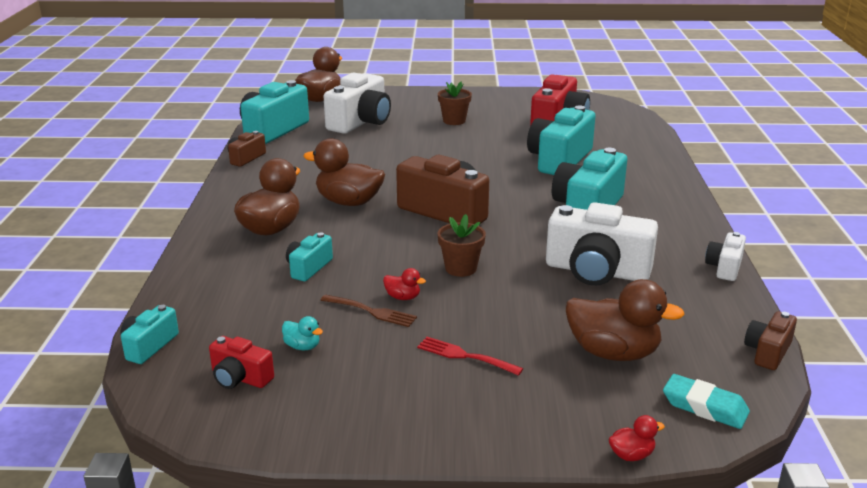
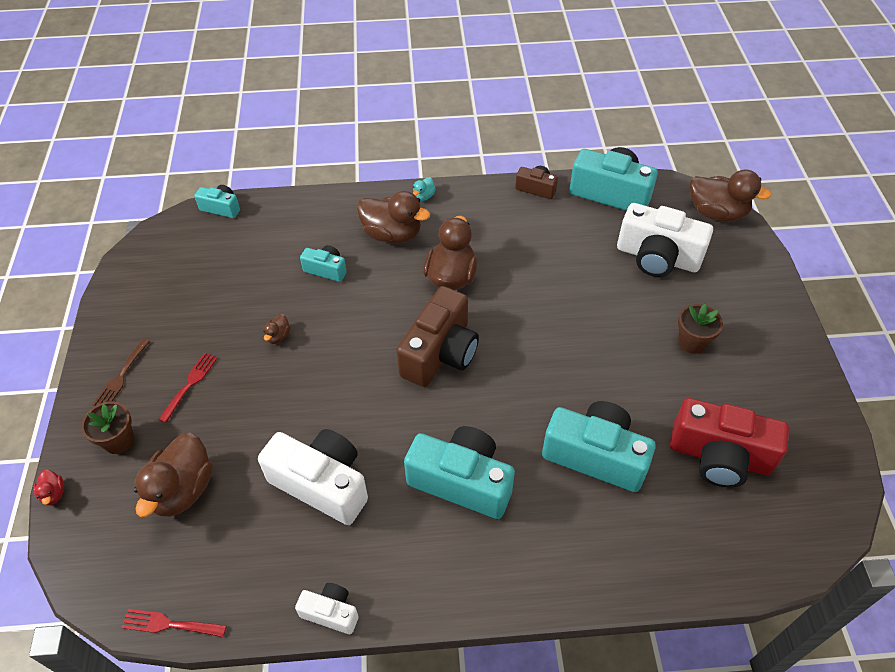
camera: 85 degrees right, 25 degrees up
(240, 378) = (179, 261): red camera -> none
(302, 346) = (213, 286): turquoise duck -> turquoise duck (423, 196)
(372, 311) = (257, 319): brown fork -> brown fork (121, 376)
(403, 297) = (278, 336): red duck -> brown duck
(461, 268) = (326, 373): brown flower pot -> brown flower pot (119, 440)
(597, 271) = (322, 484): white camera -> white camera turned 105 degrees clockwise
(704, 407) = (99, 554): turquoise eraser -> none
(768, 352) = (169, 624): brown camera -> red fork

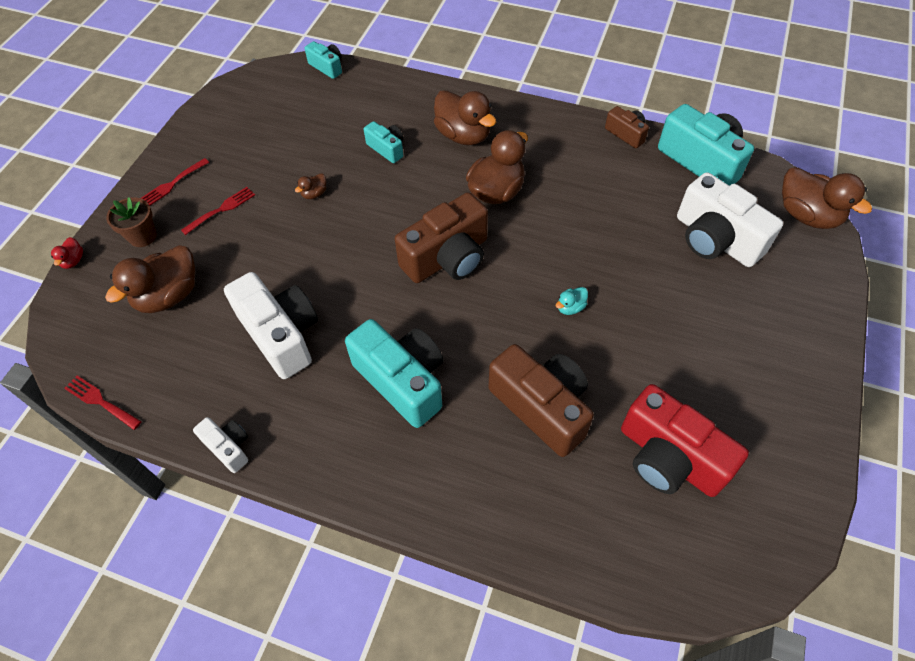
camera: 25 degrees right, 5 degrees up
(121, 376) = (172, 184): brown fork -> red fork
(423, 196) = (511, 109): turquoise duck -> turquoise duck (570, 307)
(595, 456) = (541, 407): turquoise camera -> brown camera
(692, 342) = (704, 335): brown flower pot -> none

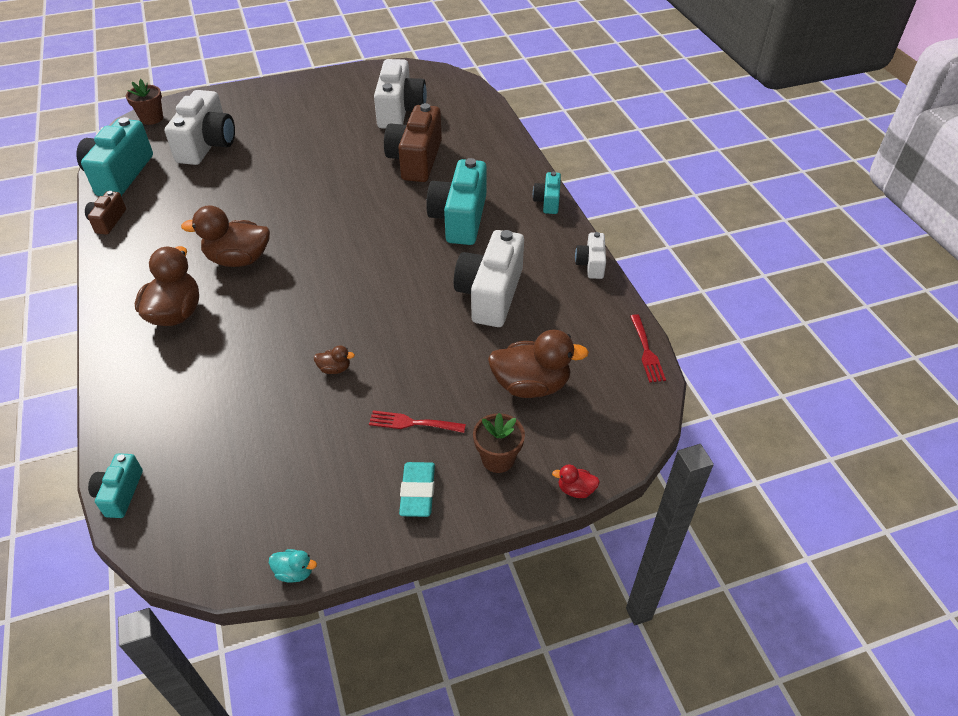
camera: 130 degrees left, 10 degrees down
(73, 261) = (575, 490): red duck -> red duck turned 135 degrees counterclockwise
(172, 184) = (418, 492): red fork -> turquoise eraser
(387, 149) = (233, 355): turquoise camera -> turquoise camera (548, 201)
(447, 258) = (335, 251): brown camera -> none
(570, 307) = (327, 178): turquoise duck -> turquoise duck (294, 572)
(669, 457) = (399, 111): red camera -> white camera
(807, 215) = (152, 118): brown duck -> brown flower pot

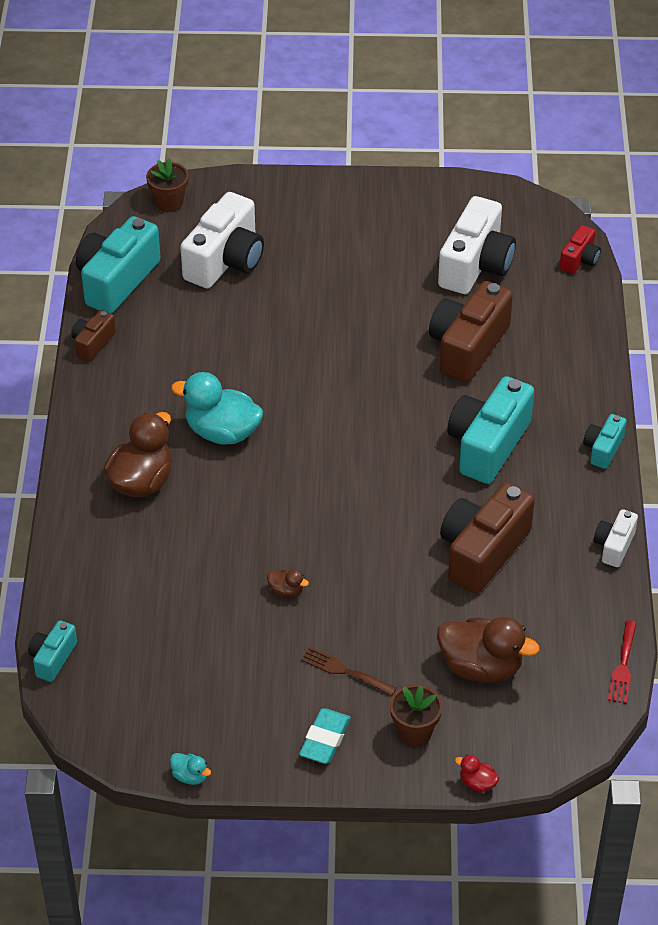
camera: 20 degrees right, 0 degrees up
(238, 259) = (222, 432): brown duck -> turquoise duck
(412, 423) = (344, 671): red fork -> brown fork
(472, 94) = (579, 260): none -> red camera
(490, 294) = (482, 551): white camera -> brown camera

